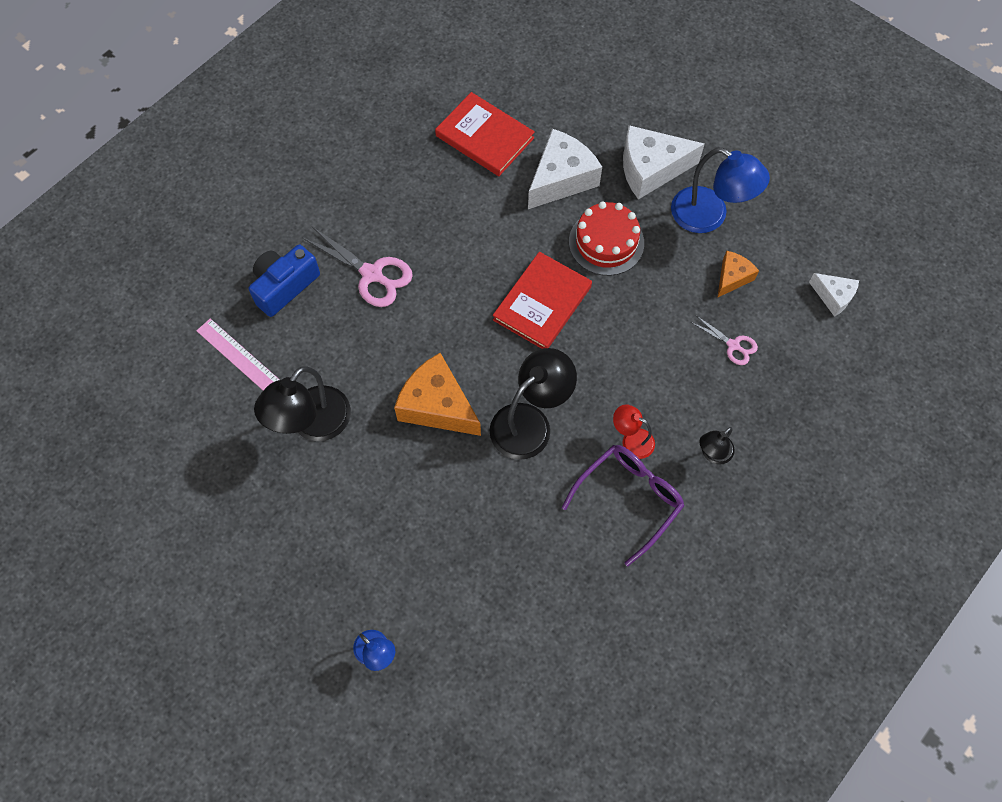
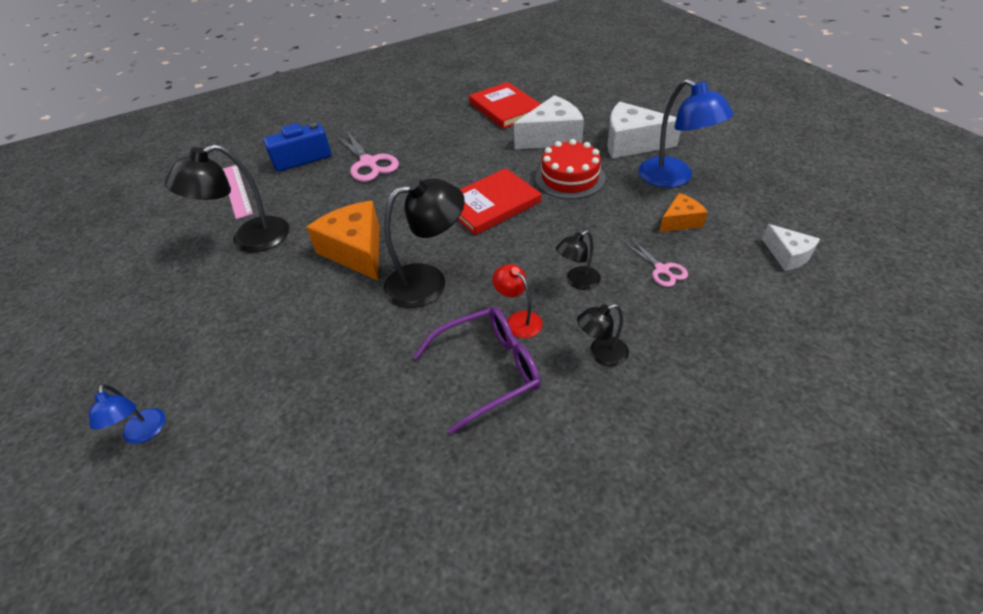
camera: 25 degrees right, 20 degrees down
(665, 381) = (577, 281): none -> black lamp

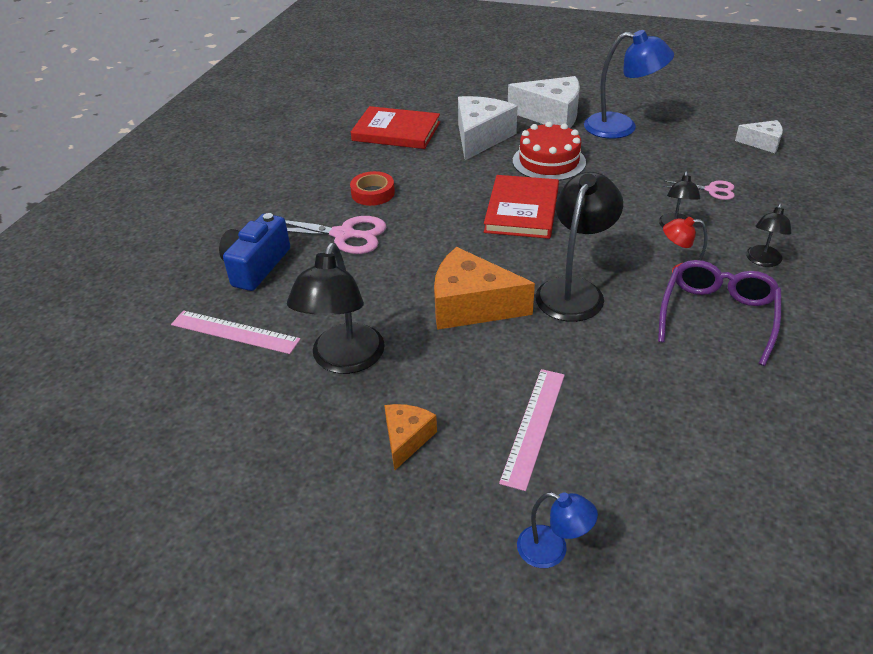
camera: 45 degrees left, 5 degrees down
(259, 352) = (533, 426): none -> pink ruler
(425, 144) = (373, 193): none -> red tape
(632, 143) = (551, 115): white cheese -> white cheese turned 135 degrees counterclockwise
(680, 221) = (672, 154): orange cheese -> orange cheese (406, 439)

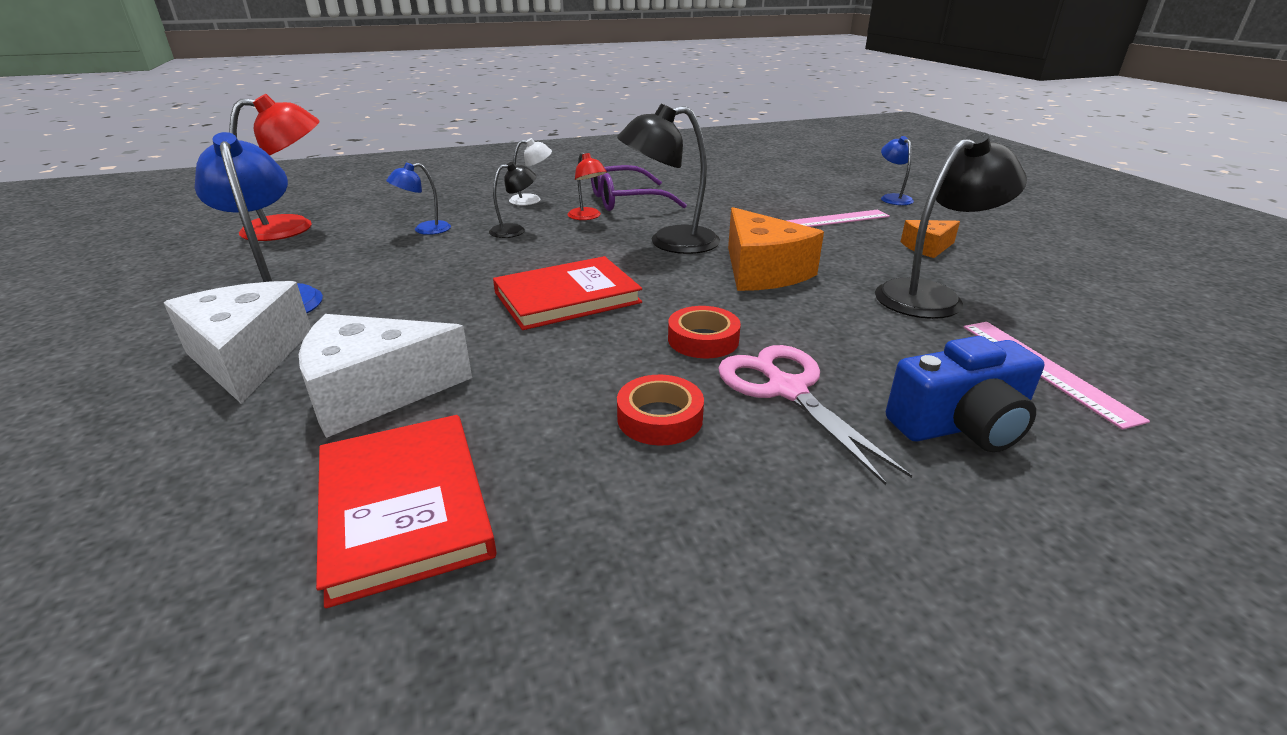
camera: 130 degrees left, 10 degrees down
(416, 234) = (703, 339): none -> red tape
(549, 161) = (423, 316): red cake -> none
(711, 190) = (425, 230): pink scissors -> blue lamp
(762, 143) = (293, 227): white cheese -> red lamp
(762, 261) = (532, 200): black lamp -> white lamp

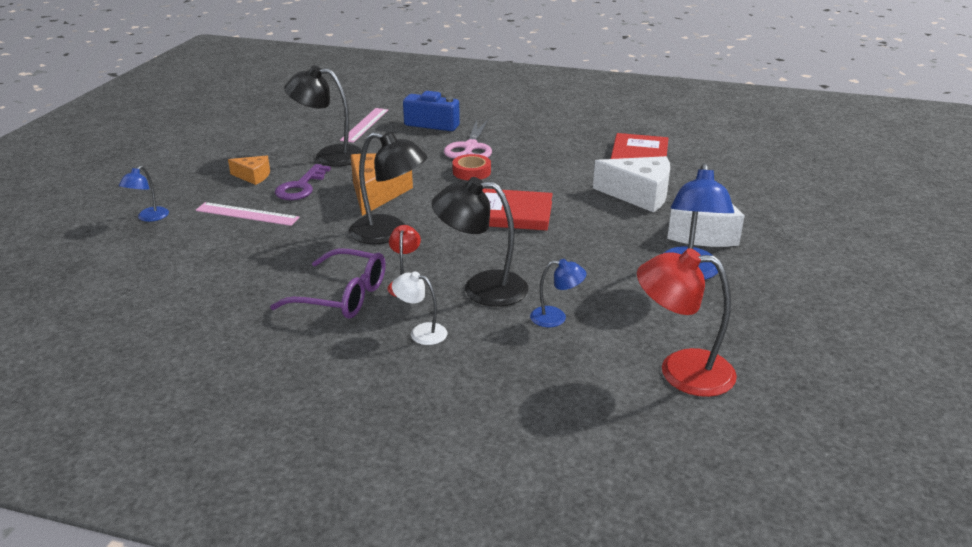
camera: 145 degrees left, 0 degrees up
(515, 230) = (482, 288): black lamp -> black lamp, size x1.87
(660, 418) = (530, 154): red tape -> none
(854, 253) = (301, 187): none -> purple key

